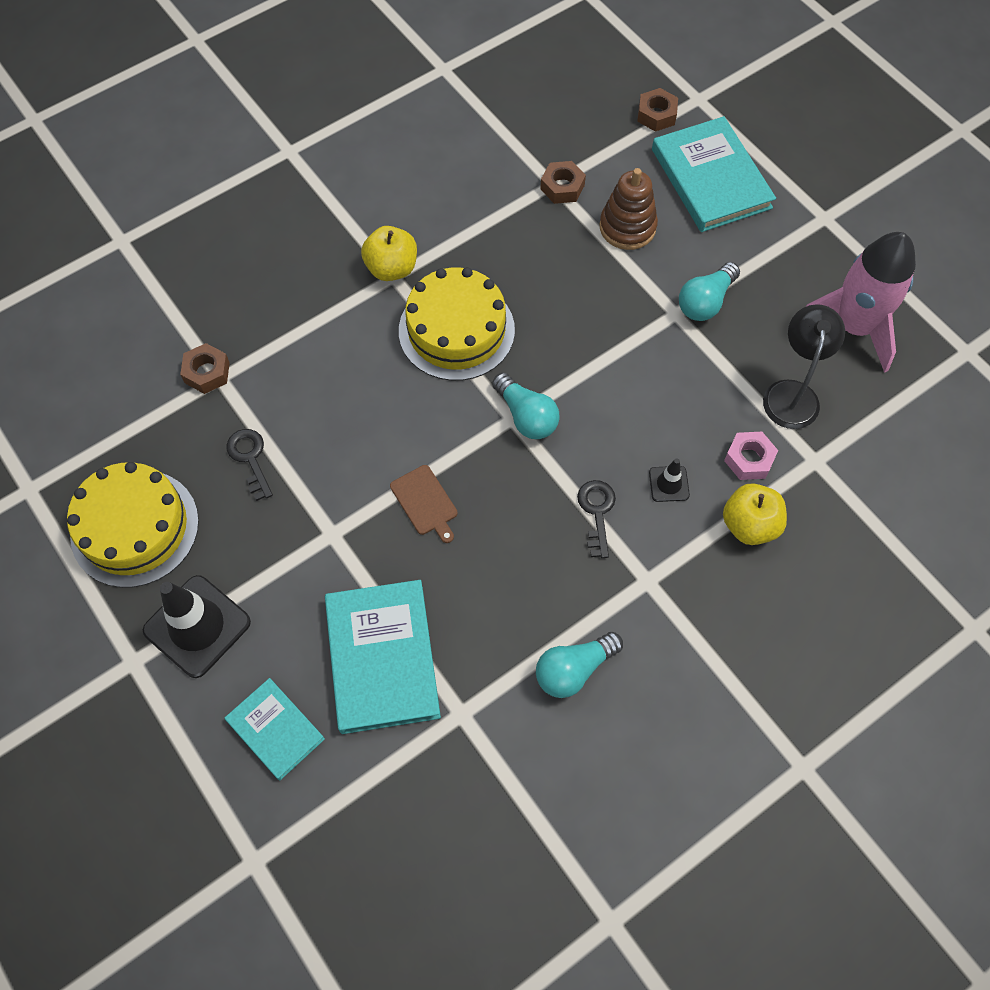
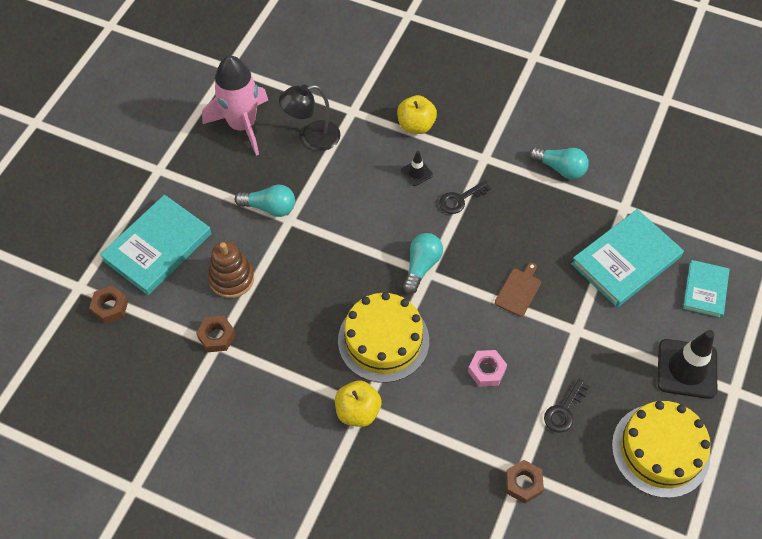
camera: 120 degrees left, 5 degrees down
(749, 459) = (373, 141): pink nut -> pink nut (486, 370)

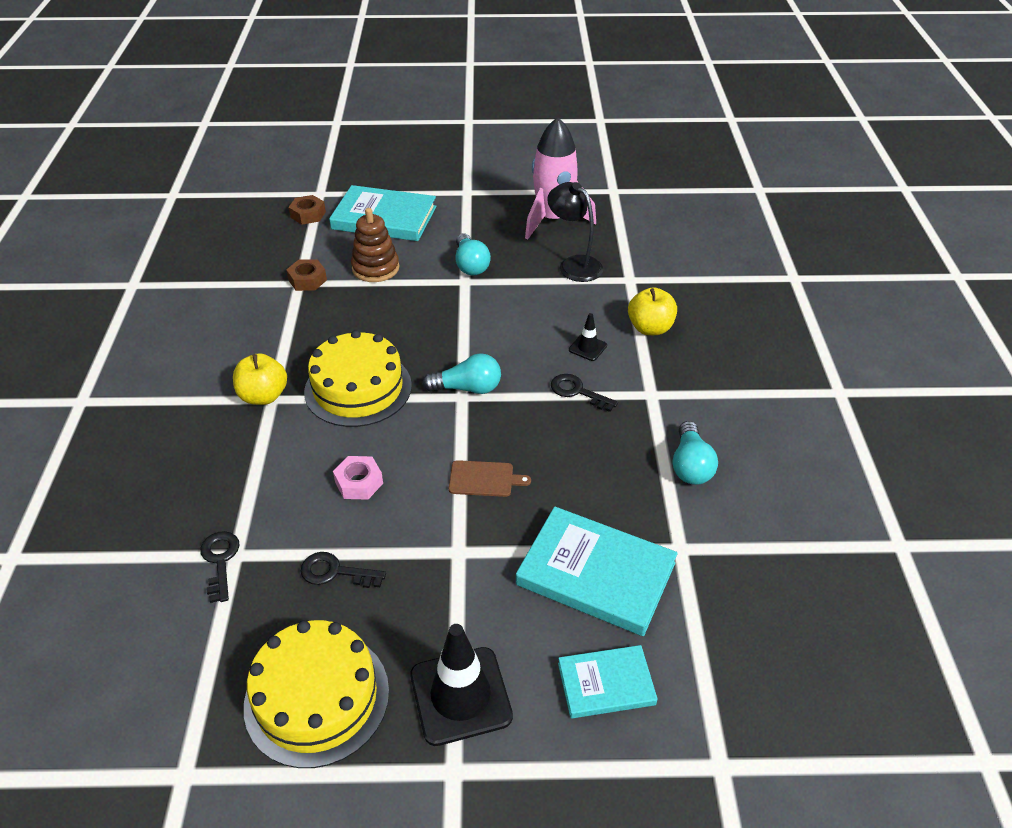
camera: 65 degrees right, 15 degrees down
(523, 483) = (220, 561): brown nut -> black key

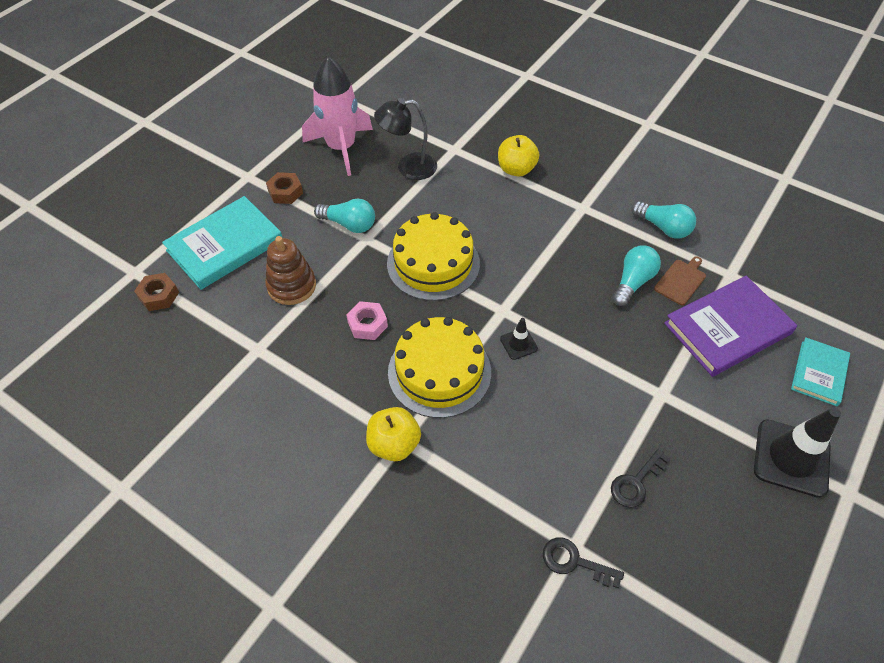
camera: 55 degrees left, 10 degrees up
(307, 280) = (260, 341): brown nut -> brown nut (285, 192)
(317, 697) = (751, 550): yellow cake -> yellow cake (433, 263)
(359, 483) = (550, 422): pink nut -> pink nut (367, 324)
(467, 388) = (496, 302): turquoise light bulb -> turquoise light bulb (633, 282)
(484, 479) = (601, 342): brown cutting board -> brown cutting board (681, 281)
(577, 392) = (550, 243): black key -> none
(587, 347) = (508, 212): black traffic cone -> black traffic cone (518, 344)
(596, 574) = (727, 328): turquoise book -> purple book

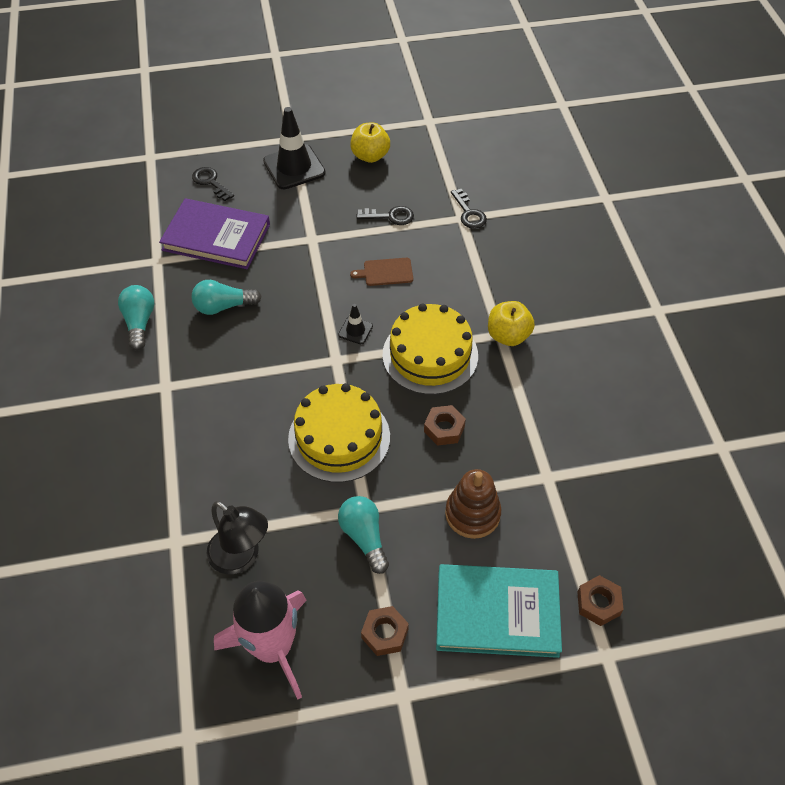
camera: 135 degrees left, 0 degrees up
(367, 324) = (444, 429): pink nut -> brown nut
(516, 169) = (158, 467): yellow apple -> yellow apple (370, 156)
(681, 281) = (193, 282): brown cutting board -> brown cutting board (386, 272)
(819, 373) = (210, 182): turquoise book -> black key

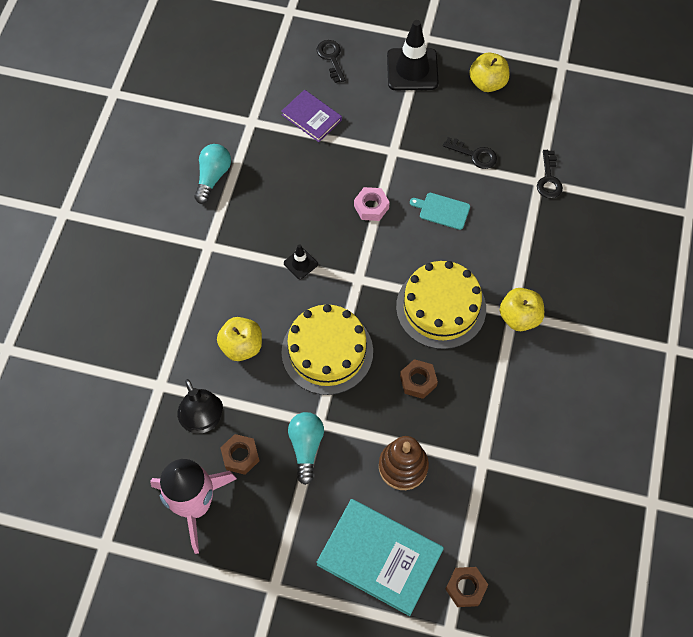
camera: 25 degrees right, 10 degrees up
(216, 237) = (311, 117): purple book -> purple book, size x0.58
(223, 306) = (288, 189): turquoise light bulb -> none
(247, 467) = (242, 346): none -> yellow apple
(315, 293) = (371, 207): none -> pink nut
(355, 330) = (388, 257): black traffic cone -> black traffic cone (300, 263)
(384, 633) = (284, 533): brown nut -> brown nut (240, 456)
(386, 272) = (442, 210): brown cutting board -> turquoise cutting board

